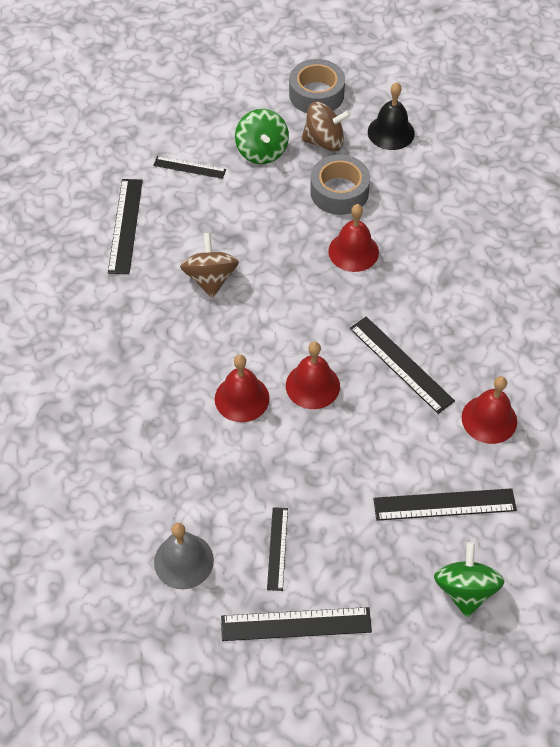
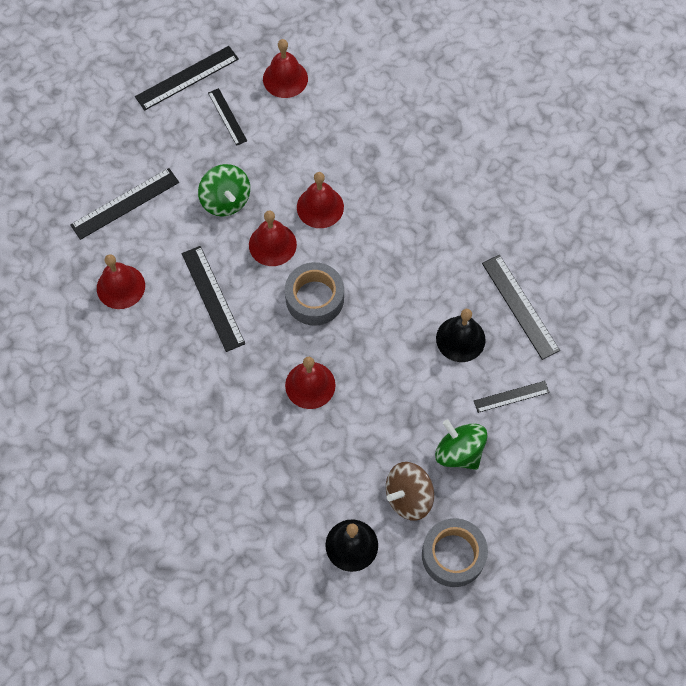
camera: 150 degrees right, 10 degrees up
(183, 561) = (285, 78): grey bell -> red bell
(197, 225) = (460, 339): none -> black bell
(210, 279) = (413, 294): brown spinning top -> none
(339, 192) = (359, 443): grey tape -> grey tape (314, 298)
(401, 364) = (213, 298): black ruler -> black ruler turned 45 degrees clockwise
(465, 590) = (84, 153): green spinning top -> green spinning top (226, 200)

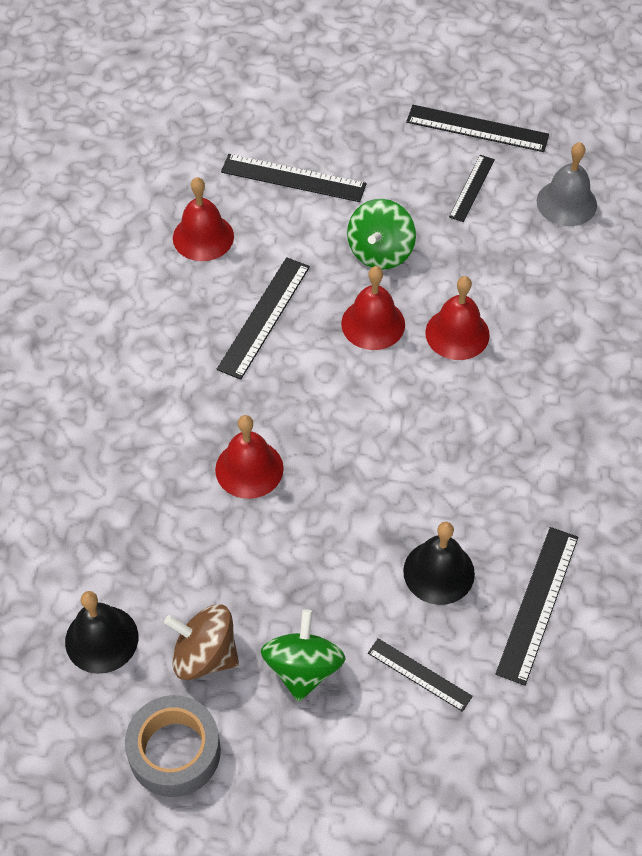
camera: 50 degrees right, 10 degrees down
(285, 78) = (566, 203): red bell -> grey bell
(314, 298) = (350, 402): grey tape -> none

